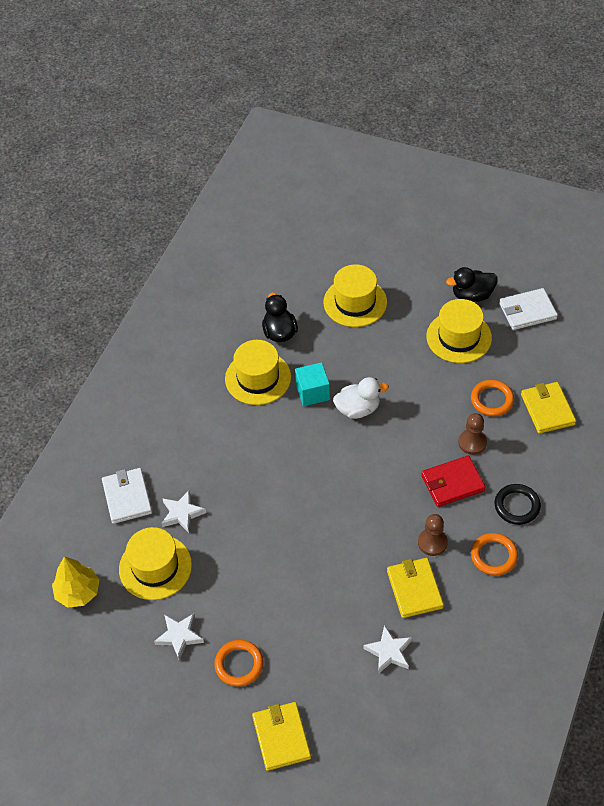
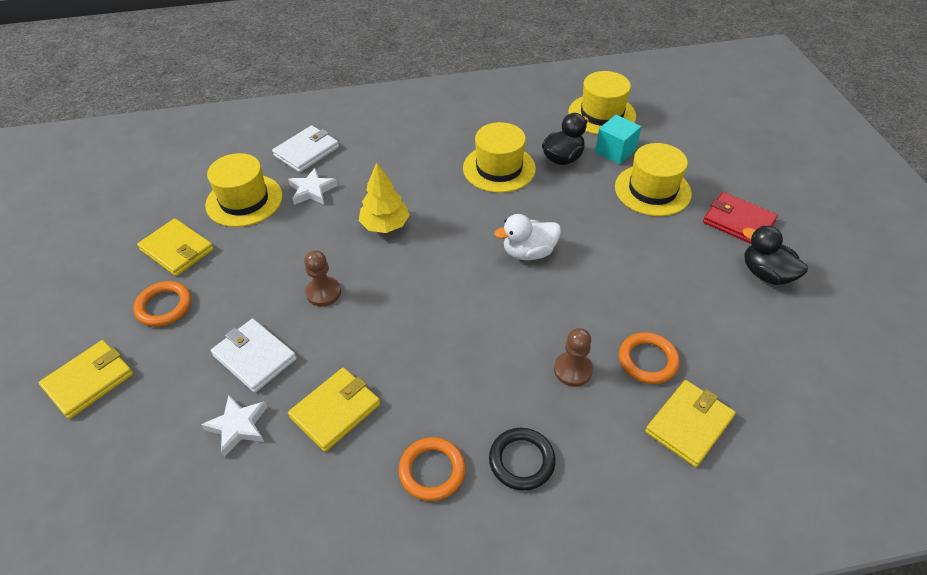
camera: 55 degrees right, 5 degrees down
(78, 592) = (192, 168): yellow tree -> yellow tree (385, 225)
(179, 636) = (177, 250): white star -> yellow wallet
(312, 392) = (517, 211): turquoise cube -> turquoise cube (615, 151)
(358, 409) = (528, 252): white duck -> white duck turned 120 degrees clockwise
(432, 542) = (409, 397): brown pawn -> brown pawn (323, 292)
(452, 483) = (503, 378): red wallet -> red wallet (738, 221)
(459, 337) = (699, 289): yellow hat -> yellow hat (602, 114)
(527, 311) = (804, 334): white wallet -> white wallet (255, 357)

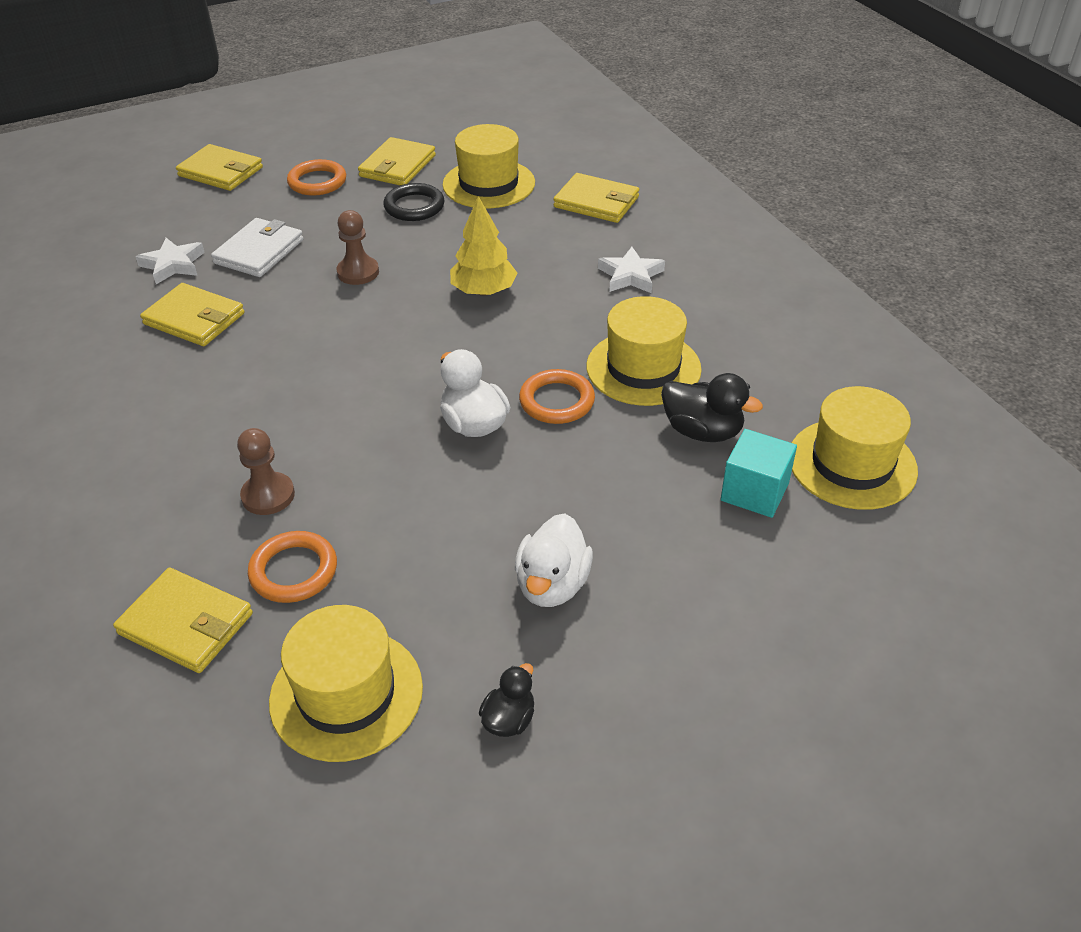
camera: 75 degrees right, 5 degrees down
(307, 151) = (596, 202): white wallet -> yellow wallet
(312, 190) = (525, 224): white star -> white star (630, 275)
(432, 471) = (119, 401): orange ring -> orange ring (557, 401)
(521, 461) = (131, 468): black ring -> black ring (414, 206)
(652, 190) = (671, 549): yellow hat -> yellow hat (346, 694)
(673, 241) = (552, 585): none -> white duck
(738, 221) = (635, 676): red wallet -> none
(766, 274) = (509, 719): black duck -> black duck, size x0.61

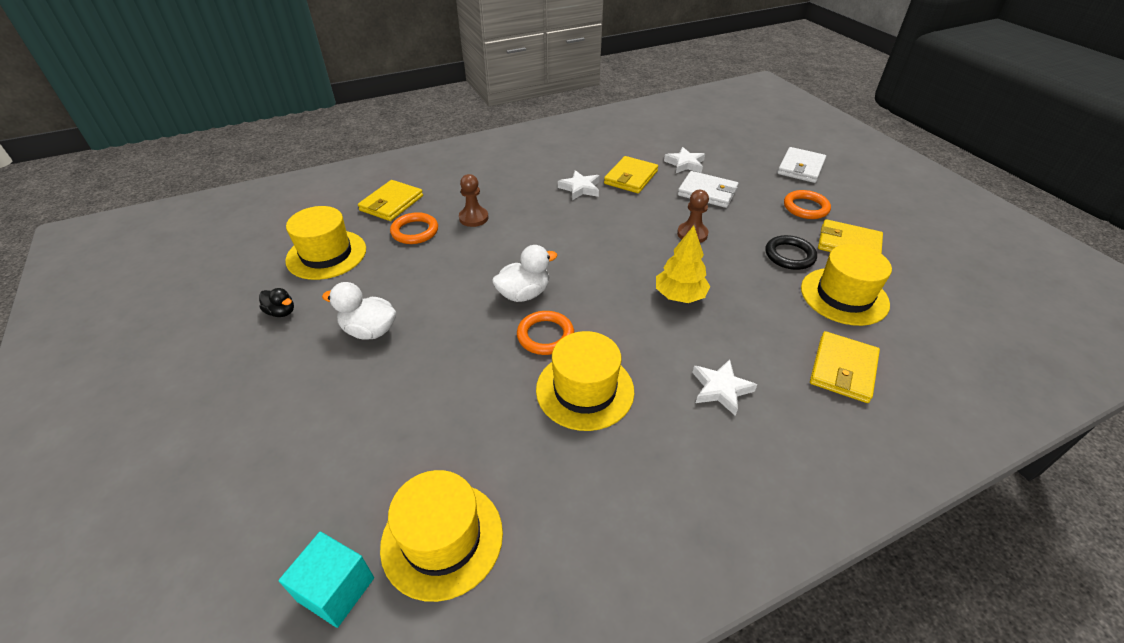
camera: 90 degrees right, 0 degrees up
(210, 372) = (580, 188): none -> white star
(221, 172) = (800, 168): yellow wallet -> white wallet
(702, 431) = (501, 424): black duck -> none
(754, 491) = (424, 453): turquoise cube -> turquoise cube (336, 589)

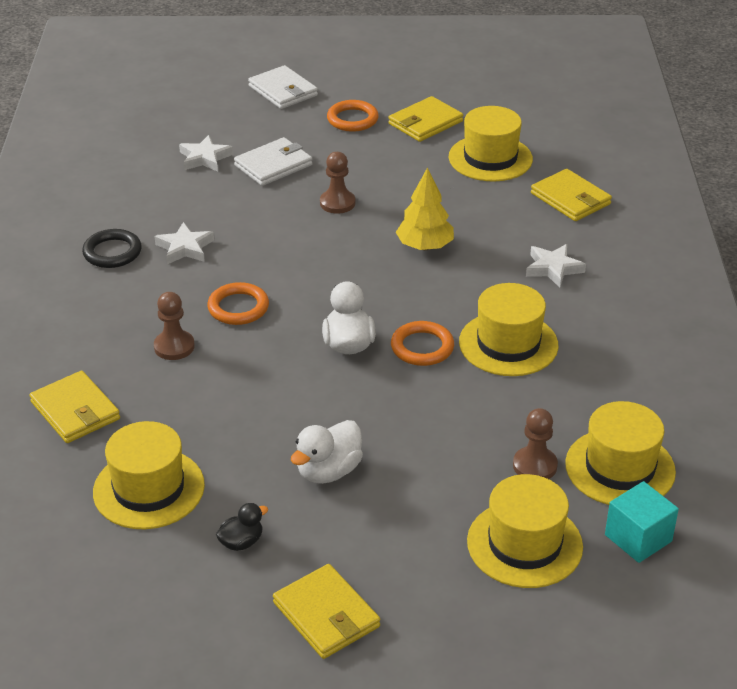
camera: 65 degrees left, 5 degrees down
(309, 487) = (524, 544): none -> yellow hat
(415, 231) = (161, 402): orange ring -> orange ring (238, 307)
(420, 462) = (535, 466): none -> brown pawn
(630, 177) = (196, 204): yellow wallet -> yellow wallet (326, 615)
(789, 255) = (416, 161): black ring -> black ring (112, 252)

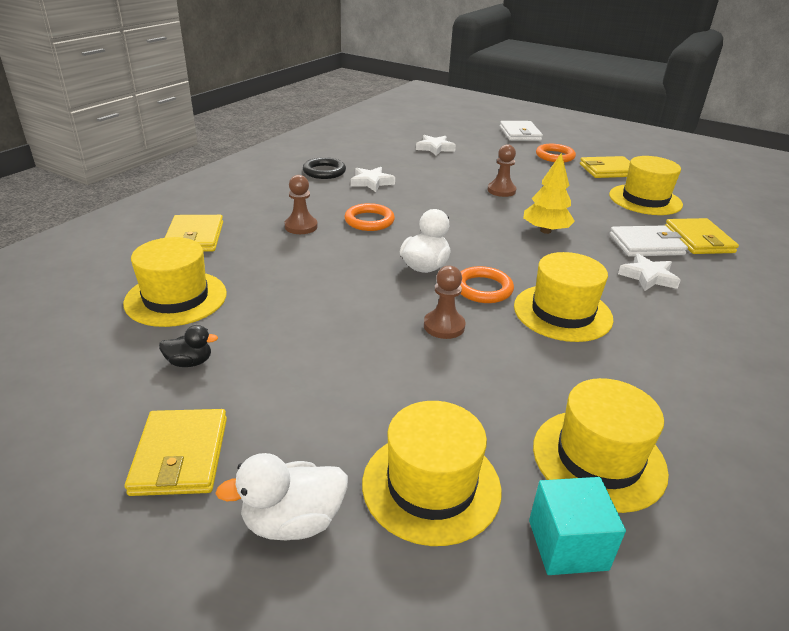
camera: 30 degrees right, 5 degrees down
(273, 165) = (476, 162): white wallet -> white wallet (646, 245)
(328, 471) = (316, 342): white duck -> white duck (293, 521)
(535, 466) = (506, 416): brown pawn -> brown pawn (444, 326)

